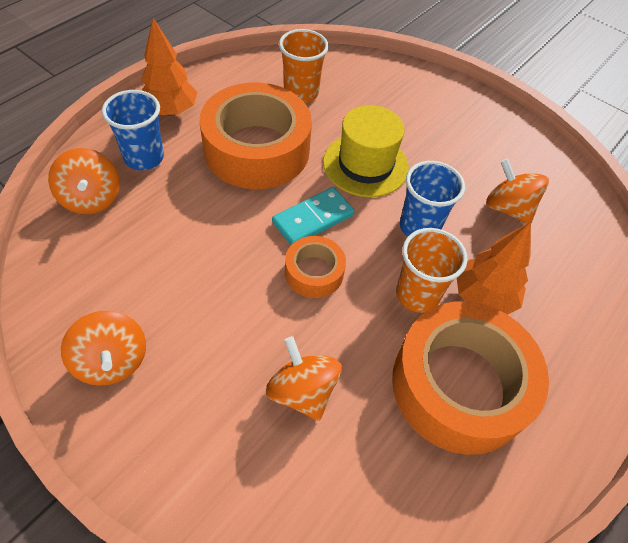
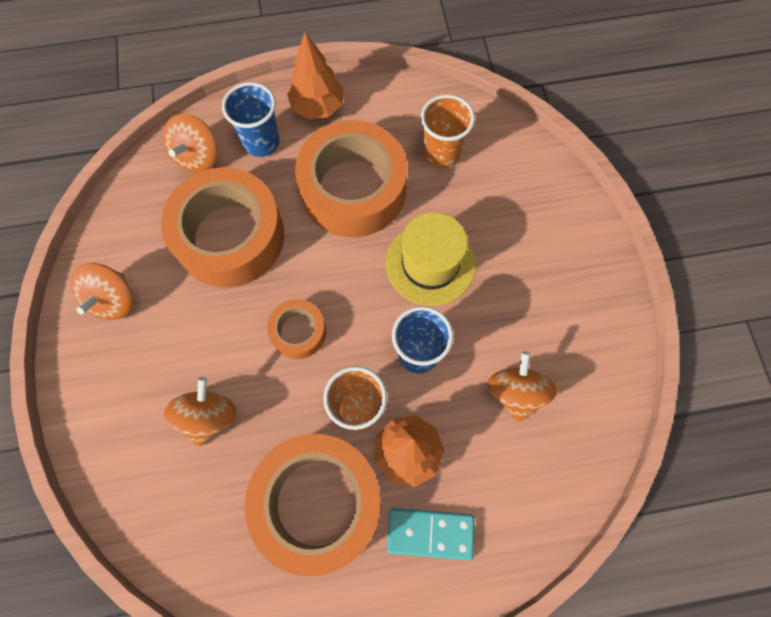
camera: 45 degrees right, 15 degrees up
(182, 240) = (230, 236): none -> orange tape
(313, 218) = (339, 285): turquoise domino -> turquoise domino (430, 533)

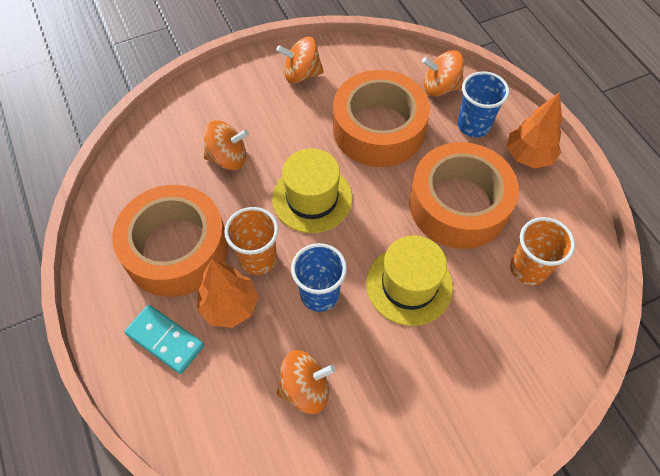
camera: 75 degrees right, 10 degrees down
(298, 332) = (312, 198): orange tape -> yellow hat
(430, 533) = (165, 340): turquoise domino -> turquoise domino turned 45 degrees counterclockwise

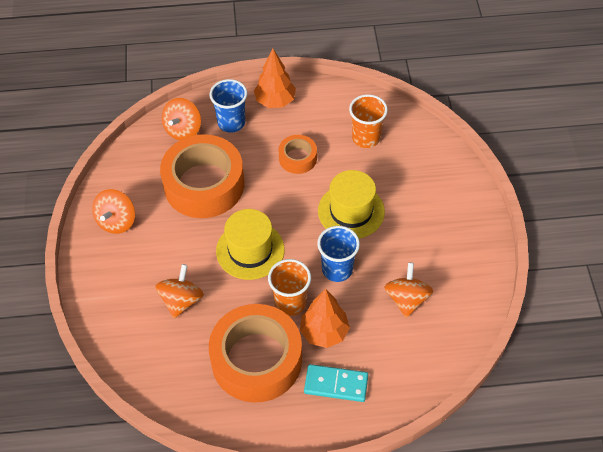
camera: 70 degrees left, 5 degrees down
(165, 340) = (336, 384): turquoise domino -> turquoise domino turned 45 degrees clockwise
(458, 204) = (297, 158): orange tape -> orange tape, size x0.48

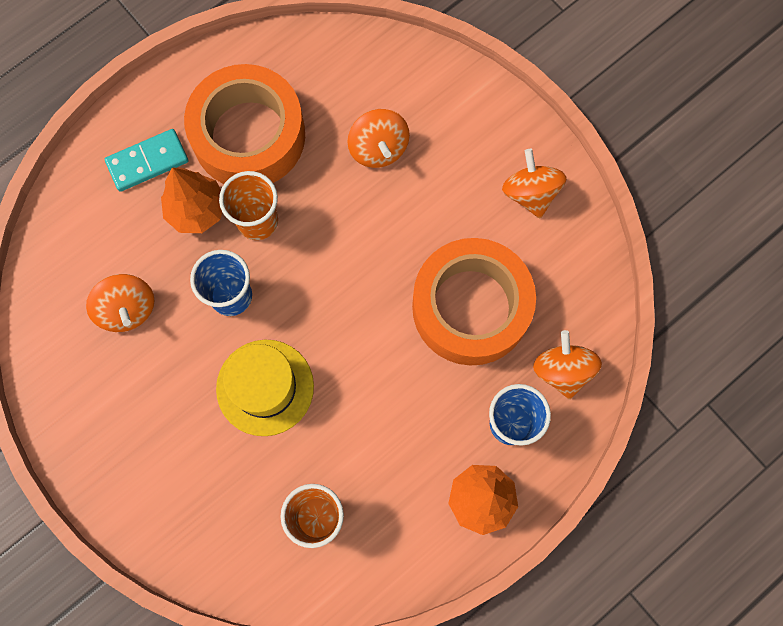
camera: 145 degrees right, 20 degrees up
(250, 250) = (349, 256): yellow hat -> none
(297, 158) = (384, 424): orange tape -> none

